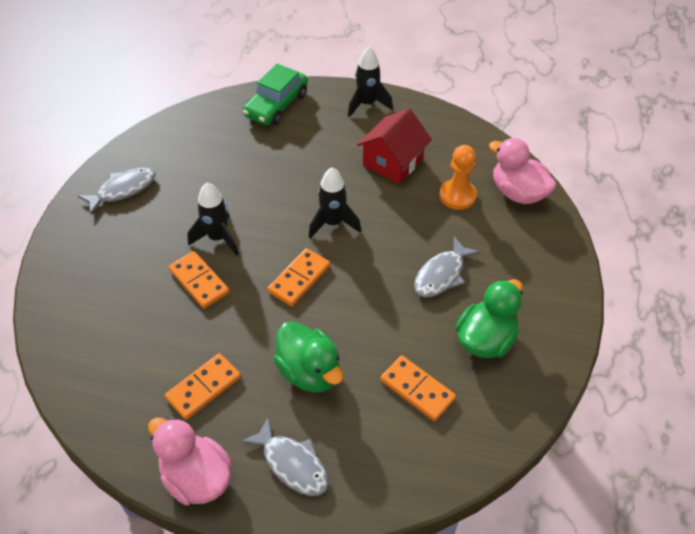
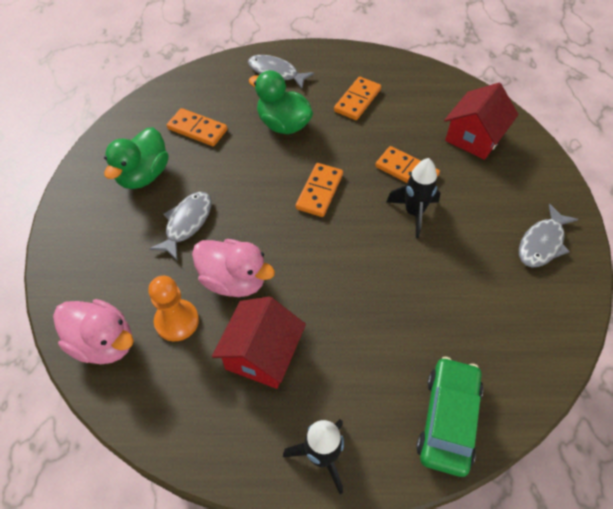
camera: 165 degrees right, 5 degrees up
(101, 304) = (474, 137): none -> red house
(196, 477) = (334, 56): pink duck -> pink duck (234, 280)
(333, 223) = (307, 254): black rocket -> none

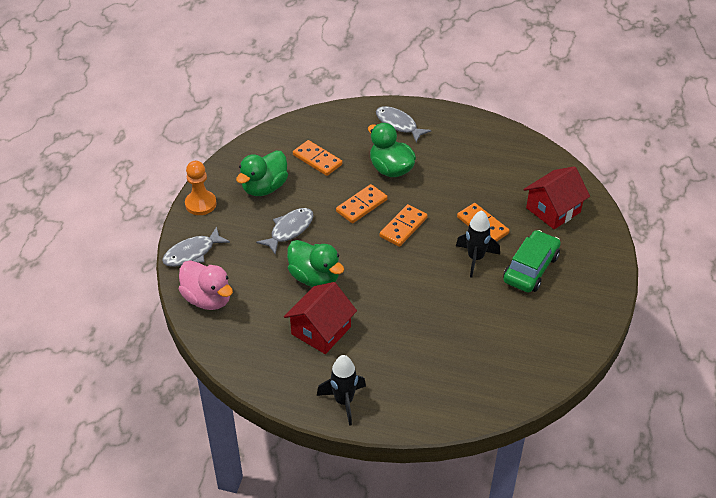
camera: 15 degrees right, 10 degrees down
(177, 321) = (264, 296): orange pawn -> orange pawn (200, 204)
(234, 280) = (315, 277): pink duck -> green duck
(357, 100) = (462, 161): orange domino -> orange domino (361, 205)
(448, 419) = (444, 400): green car -> green car (531, 268)
(542, 243) = (573, 302): grey fish -> grey fish (192, 253)

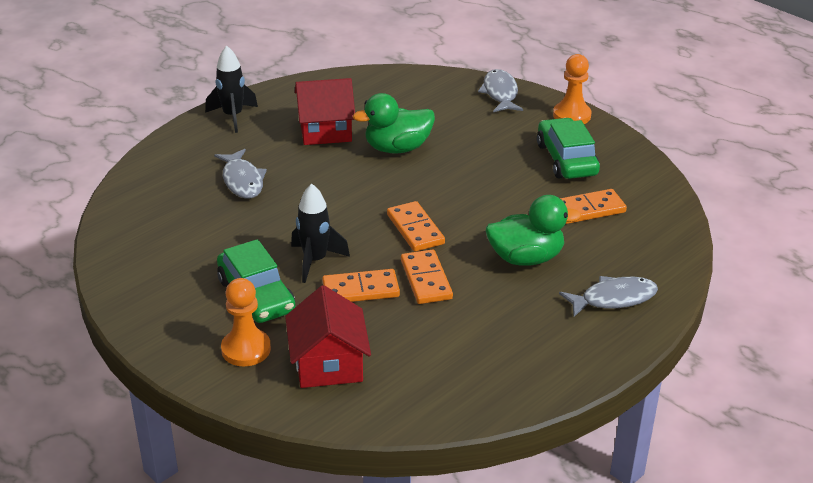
camera: 120 degrees right, 10 degrees down
(208, 299) = (429, 86): pink duck -> none
(264, 187) = (566, 159): green duck -> green car
(289, 230) = (482, 155): grey fish -> grey fish (242, 181)
(321, 330) = (325, 130): red house -> red house turned 75 degrees counterclockwise
(361, 205) = (478, 213): orange domino -> orange domino (426, 279)
(576, 248) = (246, 349): none -> orange pawn

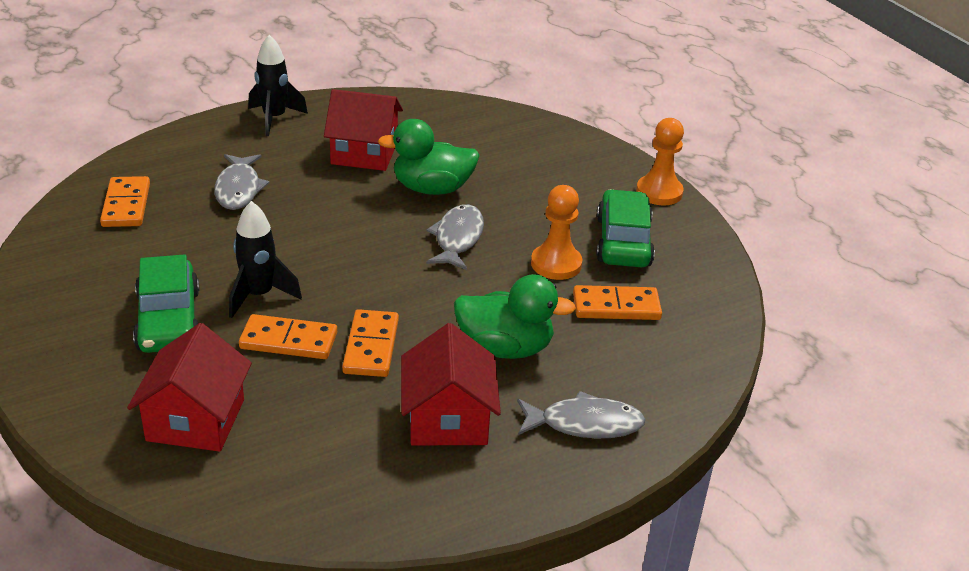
camera: 15 degrees right, 0 degrees up
(246, 349) = (116, 379): orange pawn -> orange pawn (556, 264)
(415, 229) = (395, 284): orange domino -> orange domino (126, 205)
(500, 93) = (588, 151): grey fish -> grey fish (457, 238)
(515, 318) = (448, 419): none -> red house

